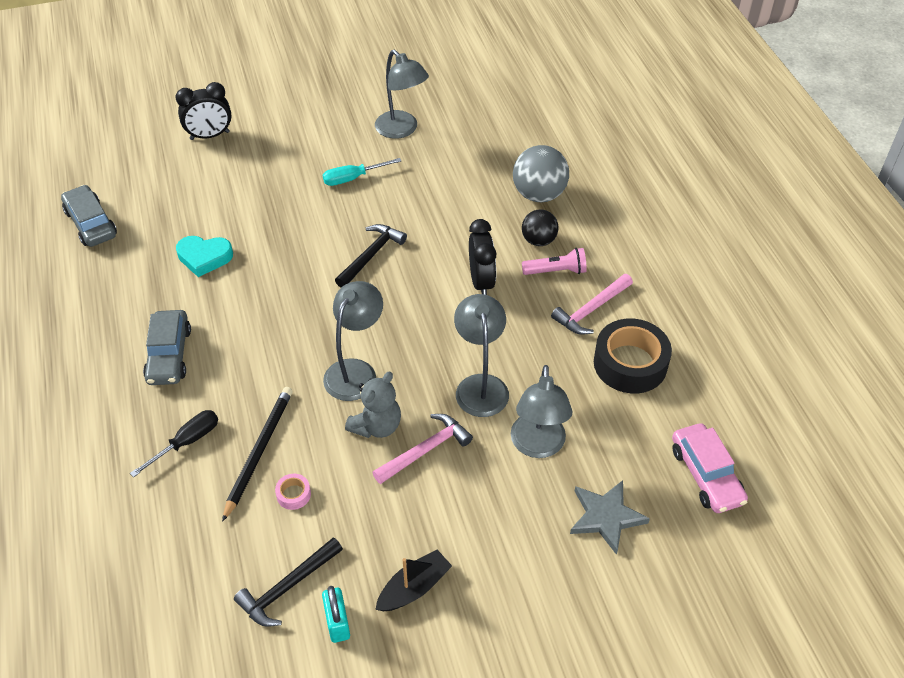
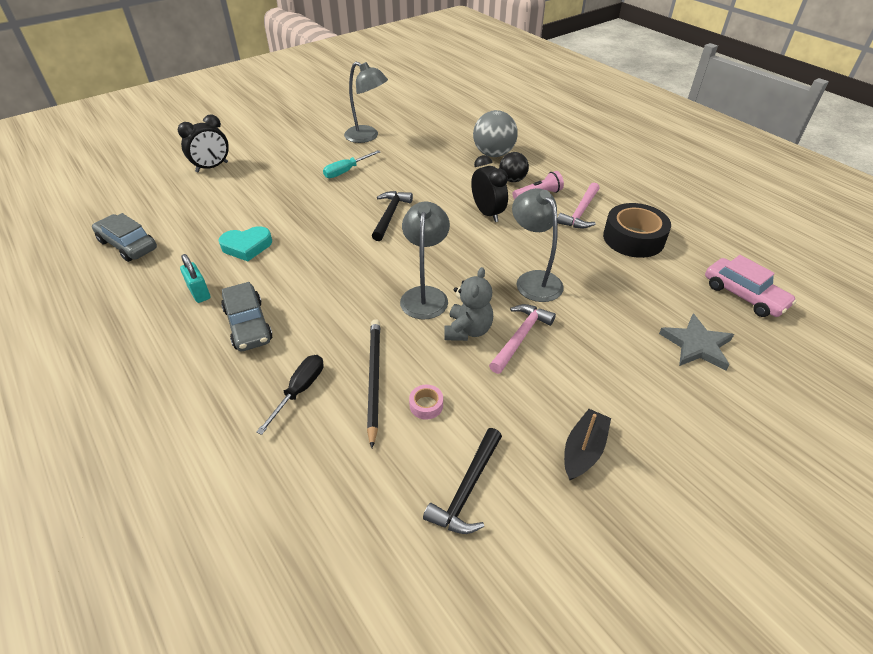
camera: 20 degrees left, 5 degrees down
(337, 623) = (534, 506): turquoise padlock -> turquoise padlock (199, 293)
(538, 446) = (607, 310): grey lamp -> none

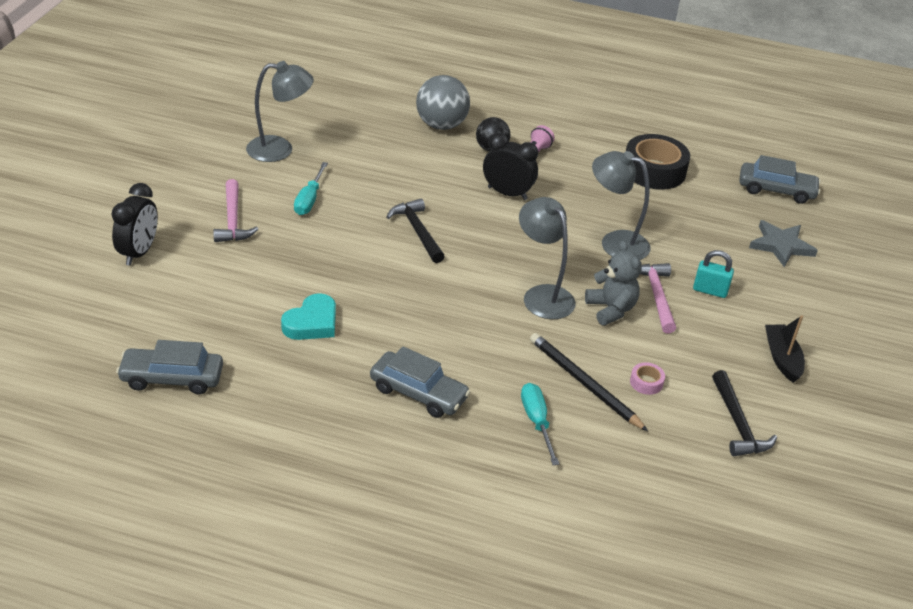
camera: 40 degrees left, 5 degrees down
(199, 293) = (328, 388): turquoise padlock -> turquoise padlock (710, 290)
(299, 390) = (536, 422): black screwdriver -> turquoise screwdriver
(580, 212) = (587, 162): pink hammer -> pink hammer (233, 220)
(744, 295) = (776, 190): pink car -> grey car

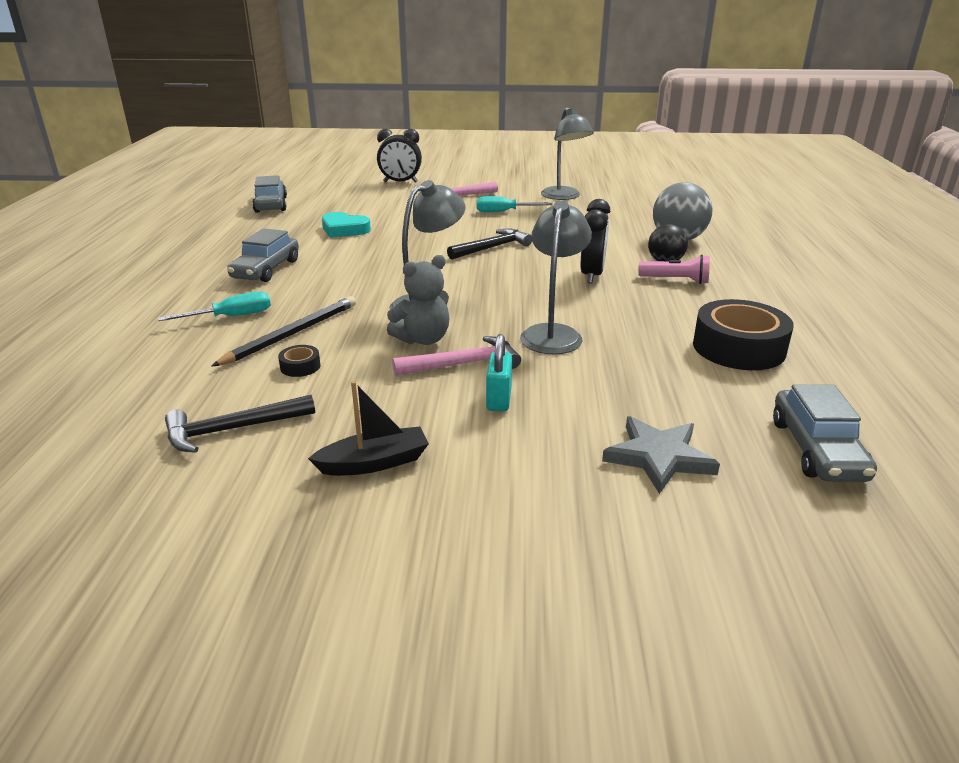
camera: 80 degrees right, 10 degrees down
(646, 382) = (300, 366): pink tape -> black tape

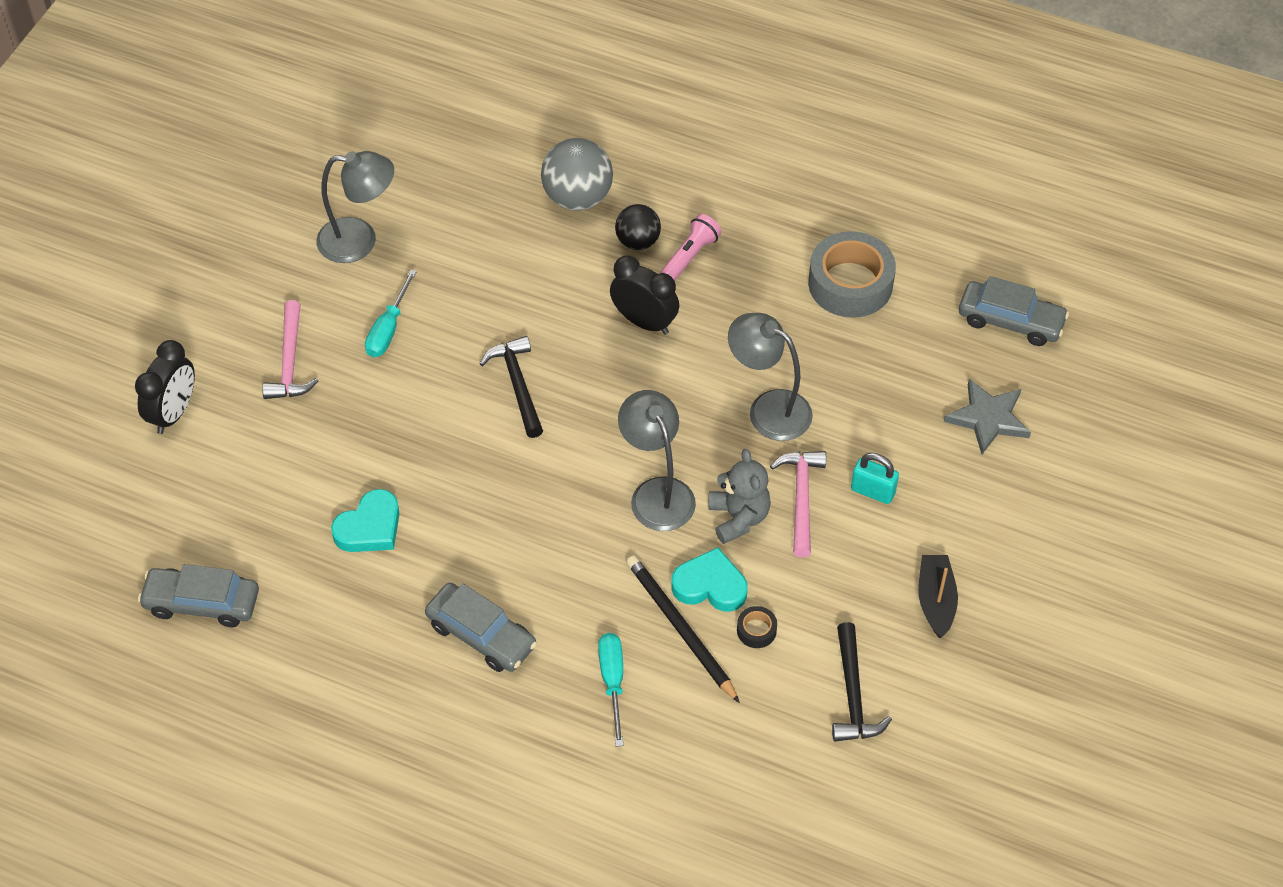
camera: 70 degrees left, 25 degrees up
(343, 339) = (710, 585): none -> turquoise heart
(738, 348) = (850, 284): black tape -> grey tape

